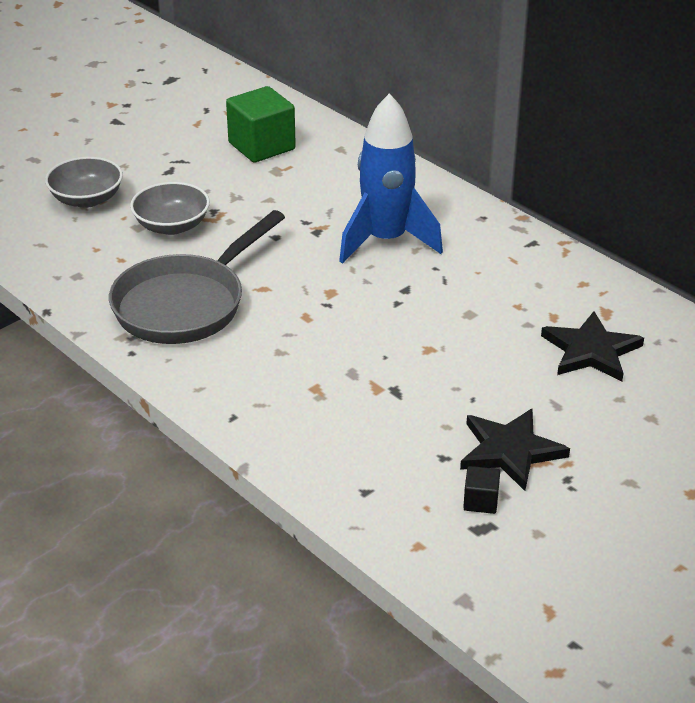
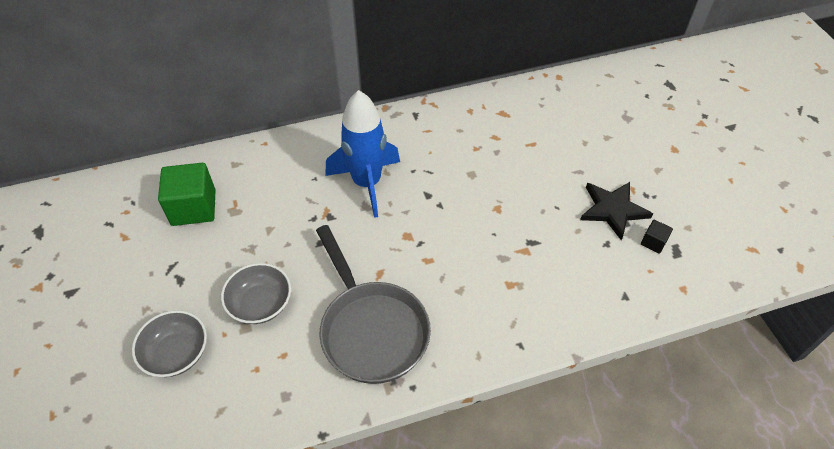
camera: 65 degrees left, 15 degrees up
(591, 351) = (536, 135): black star -> none

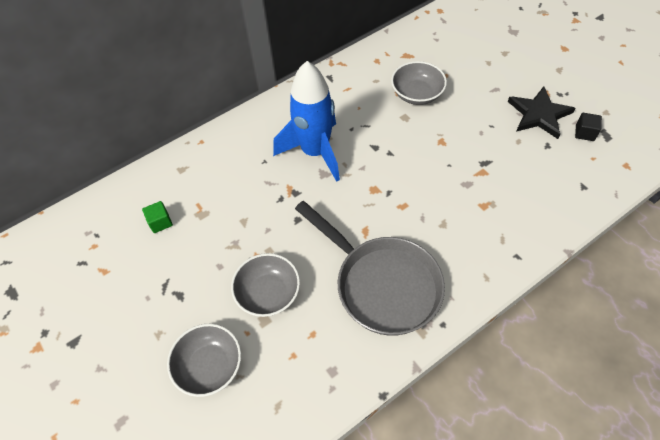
camera: 15 degrees left, 5 degrees up
(193, 207) = (160, 222): green cube -> green cube, size x0.47
(494, 154) = (417, 94): none -> grey bowl

